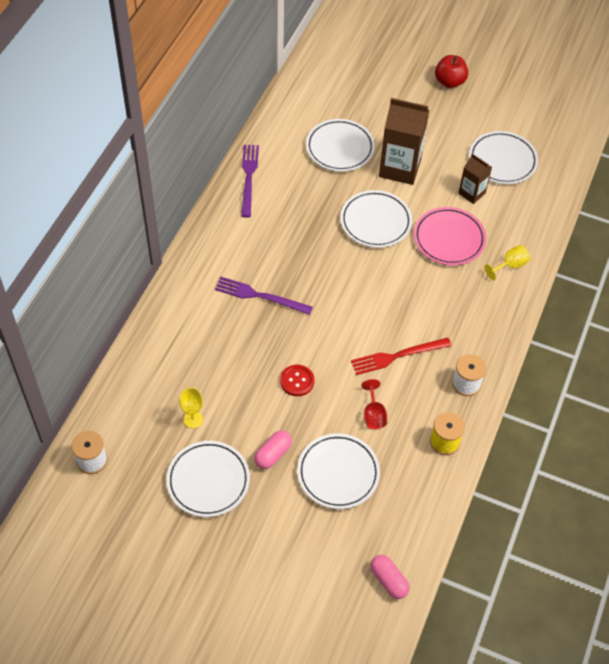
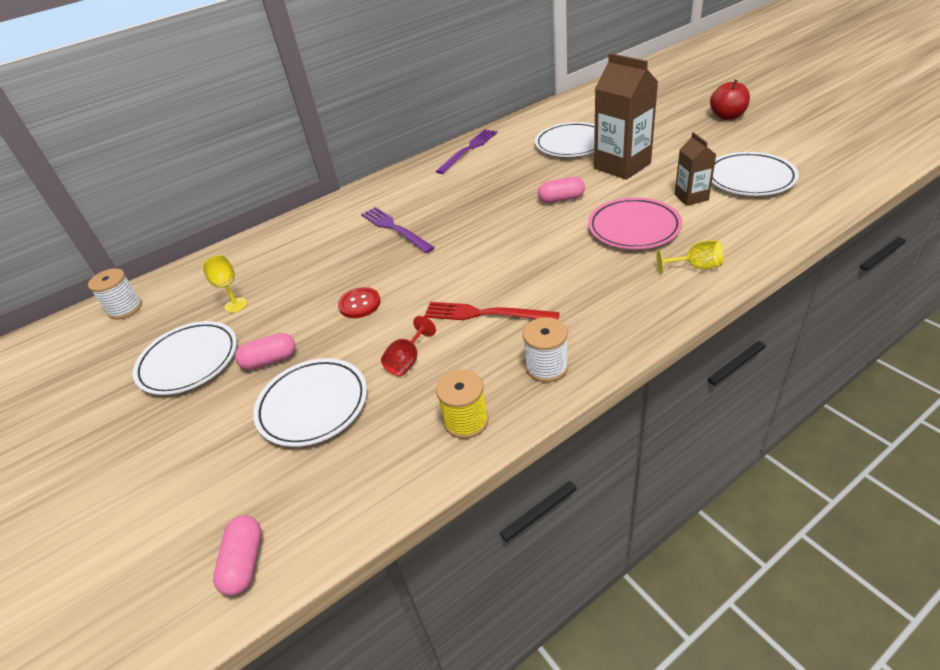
camera: 40 degrees right, 15 degrees down
(375, 222) = (561, 199): white plate -> pink capsule

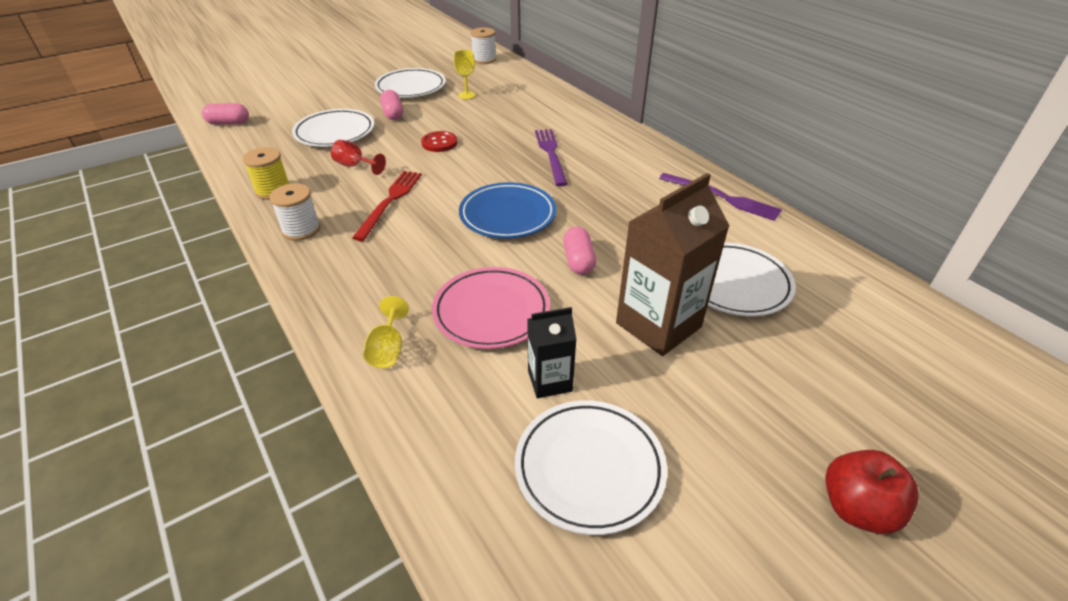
camera: 85 degrees right, 0 degrees up
(395, 229) = (551, 154): purple fork -> purple fork turned 60 degrees counterclockwise
(502, 238) = (507, 215): none -> blue plate
(691, 197) = (550, 381): brown carton -> black carton

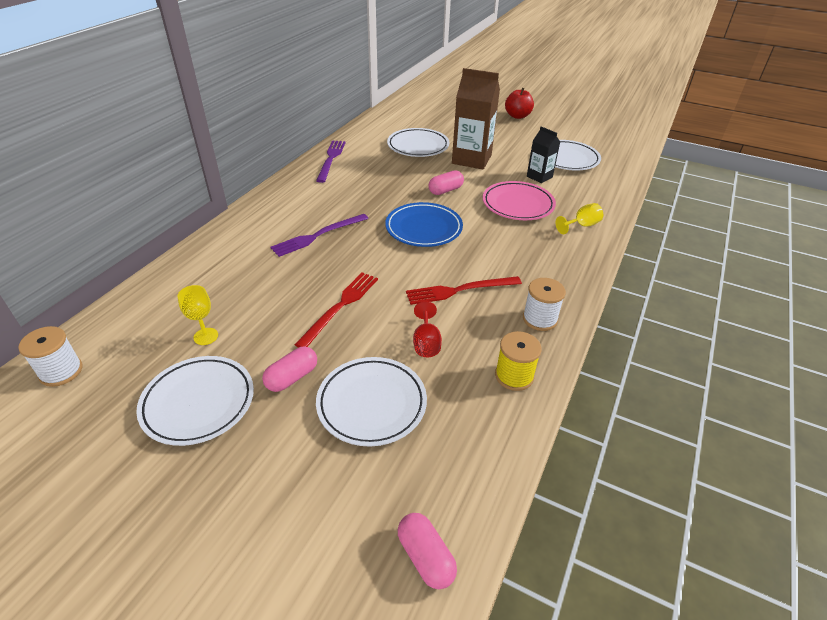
camera: 120 degrees left, 0 degrees up
(439, 143) = (340, 306): red button -> red fork

